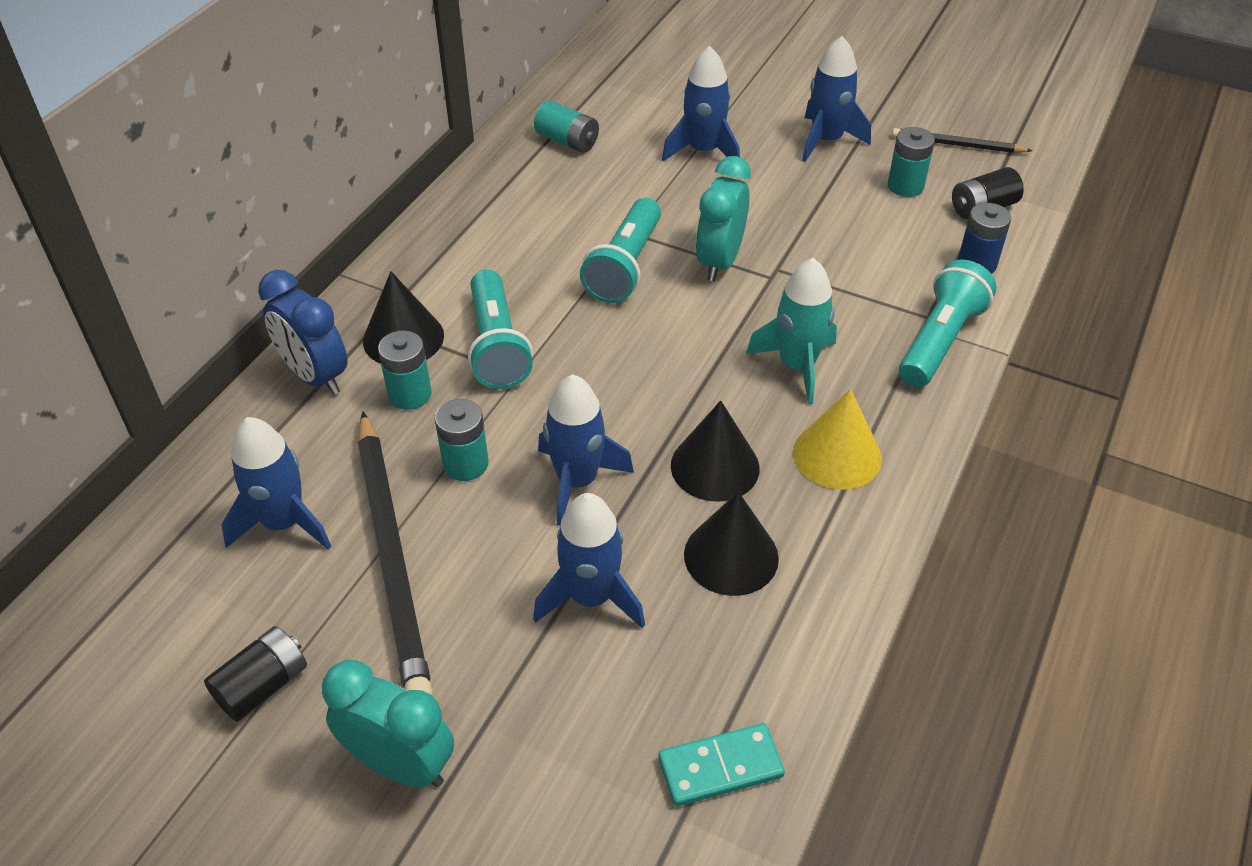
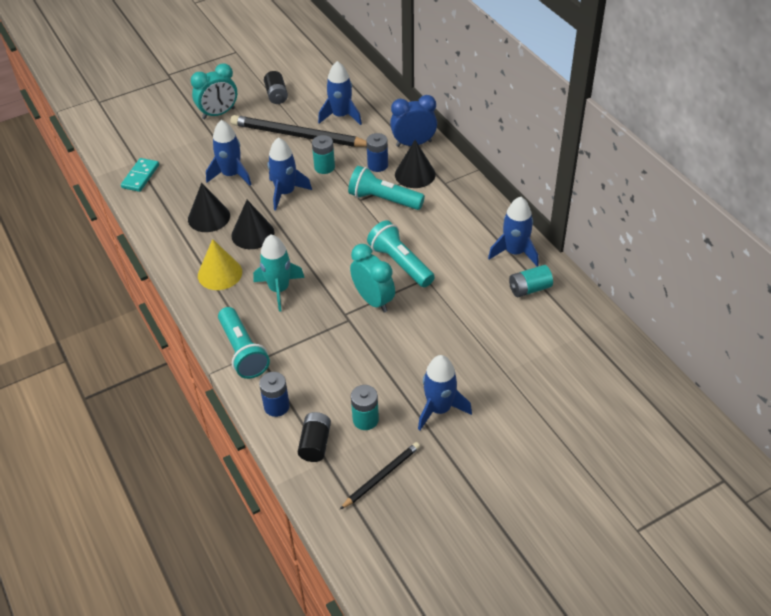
camera: 125 degrees right, 0 degrees up
(410, 394) = (377, 165): turquoise battery -> blue battery
(703, 151) = (474, 343): blue rocket -> blue rocket (515, 252)

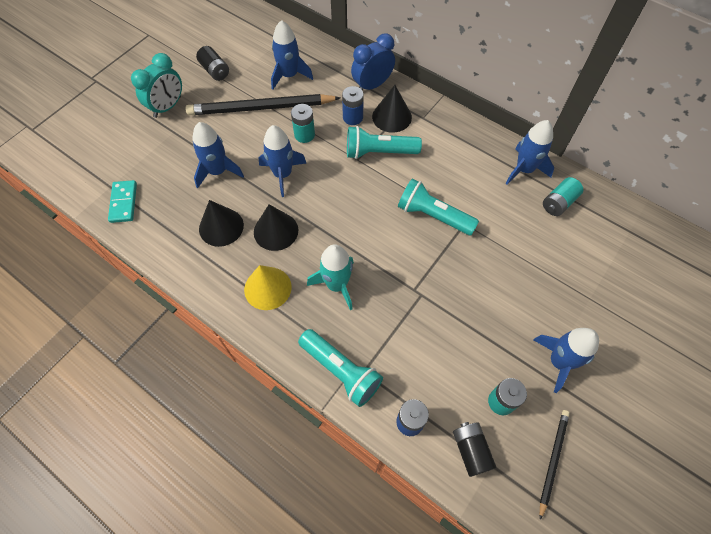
camera: 25 degrees left, 15 degrees up
(373, 300) = (432, 265): turquoise clock -> none

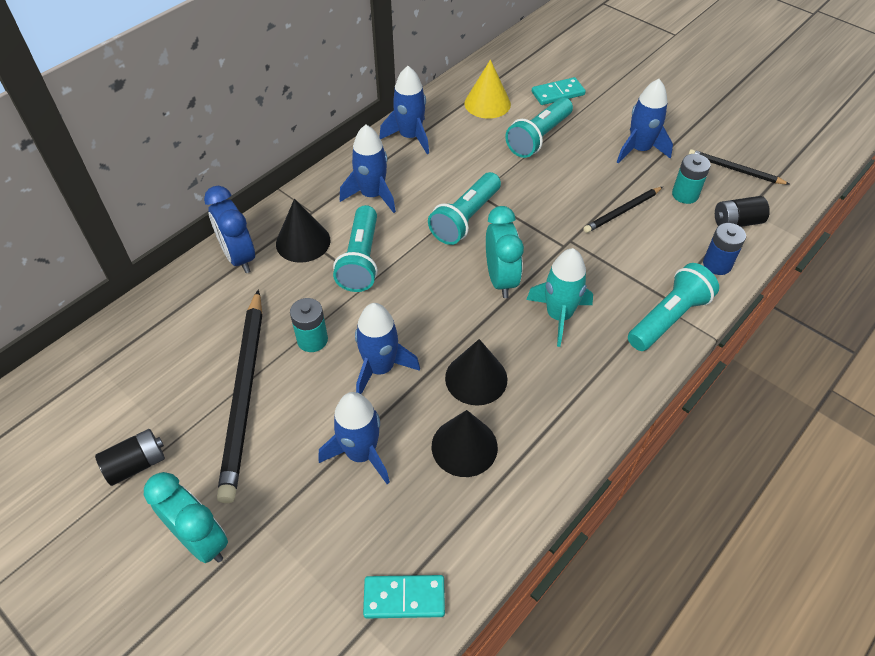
camera: 85 degrees left, 10 degrees down
(267, 288) = (564, 389): yellow cone -> yellow cone (487, 103)
(289, 75) = (186, 355): blue rocket -> blue rocket (372, 195)
(353, 117) = (293, 283): blue battery -> none
(370, 243) = (500, 279): none -> turquoise clock
(465, 340) = (622, 211): none -> black pencil
(551, 269) = (538, 138): none -> turquoise flashlight
(558, 203) = (458, 119): turquoise battery -> none
(626, 286) = (558, 93): none -> turquoise domino

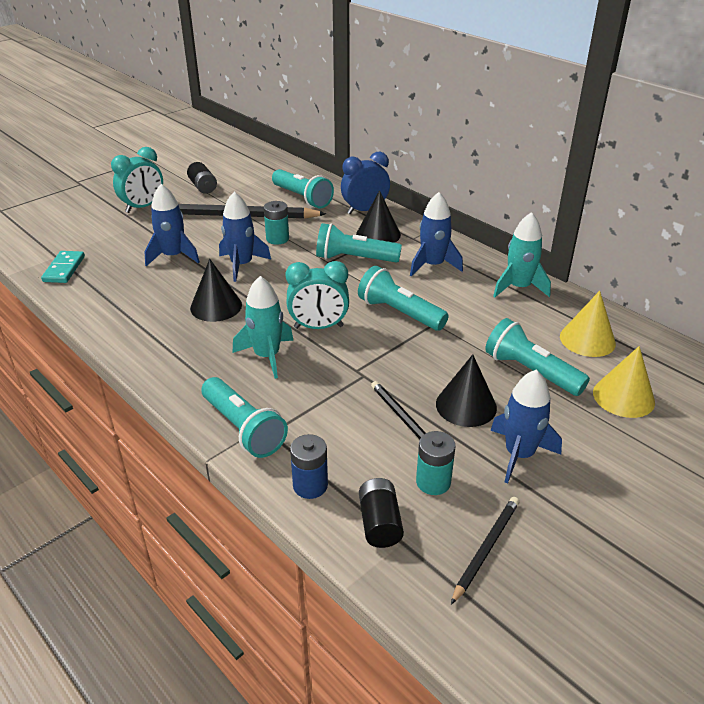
camera: 95 degrees right, 15 degrees down
(195, 326) = (302, 198): none -> turquoise flashlight
(410, 137) = (518, 287): blue rocket -> turquoise rocket
(464, 446) = (158, 297): black cone -> black cone (466, 405)
(558, 93) = (623, 397): turquoise domino -> yellow cone

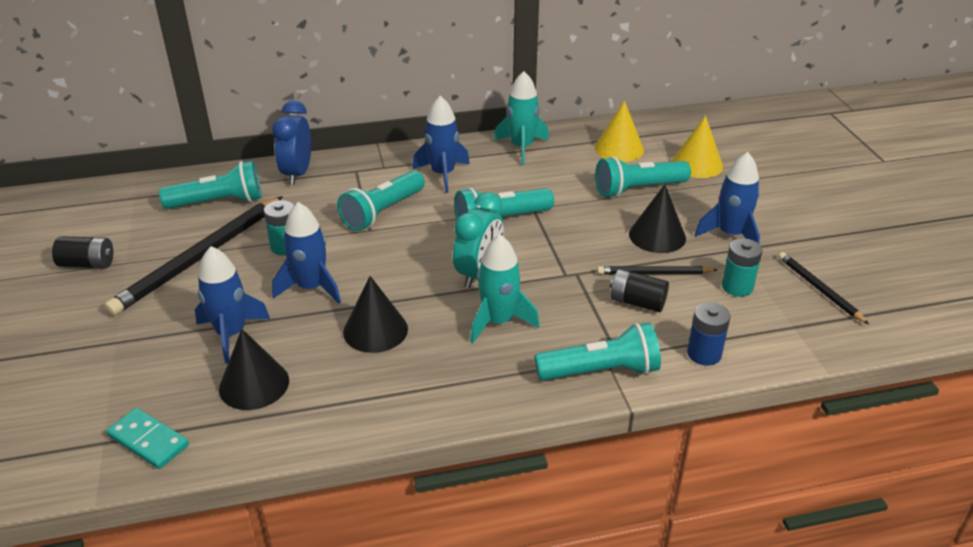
camera: 60 degrees left, 0 degrees up
(143, 207) = (70, 328): turquoise clock -> none
(378, 234) = (353, 183): black cone -> black cone (254, 384)
(379, 523) = (768, 331): black battery -> black battery (637, 302)

